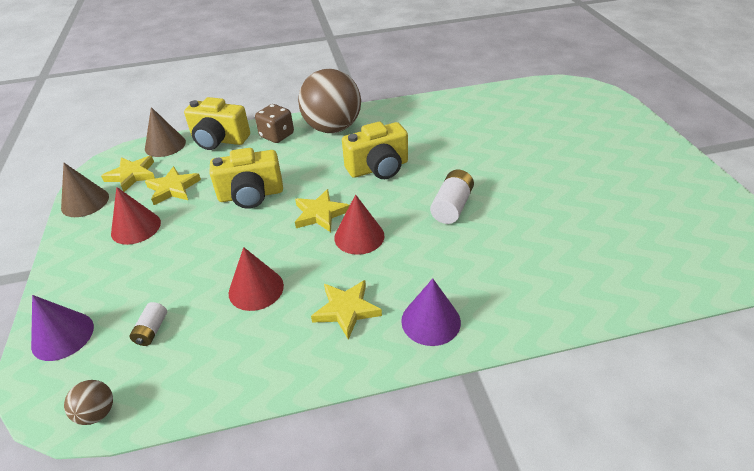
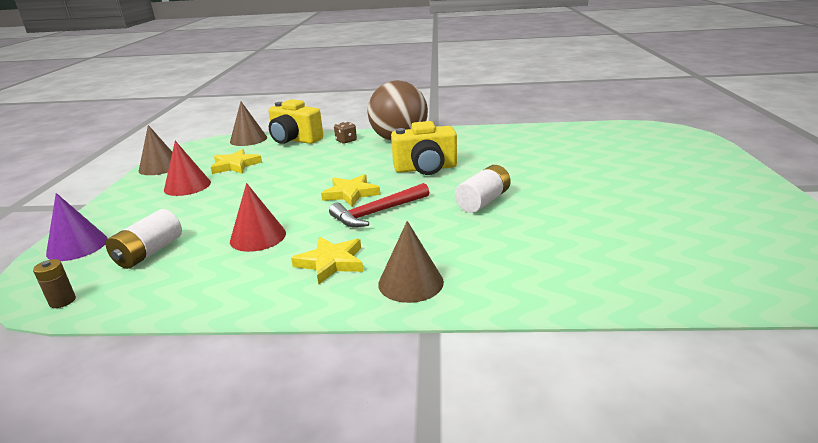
camera: 15 degrees right, 15 degrees down
(97, 412) = (62, 301): brown ball -> brown battery
(132, 175) = (209, 154): yellow star -> none
(152, 330) = (149, 252): white battery -> white battery, size x1.67
(251, 195) = (297, 175): yellow camera -> none
(277, 135) = (346, 141): brown dice -> brown dice, size x0.66
(359, 236) = (377, 212): red cone -> red hammer
(430, 321) = (410, 282): purple cone -> brown cone

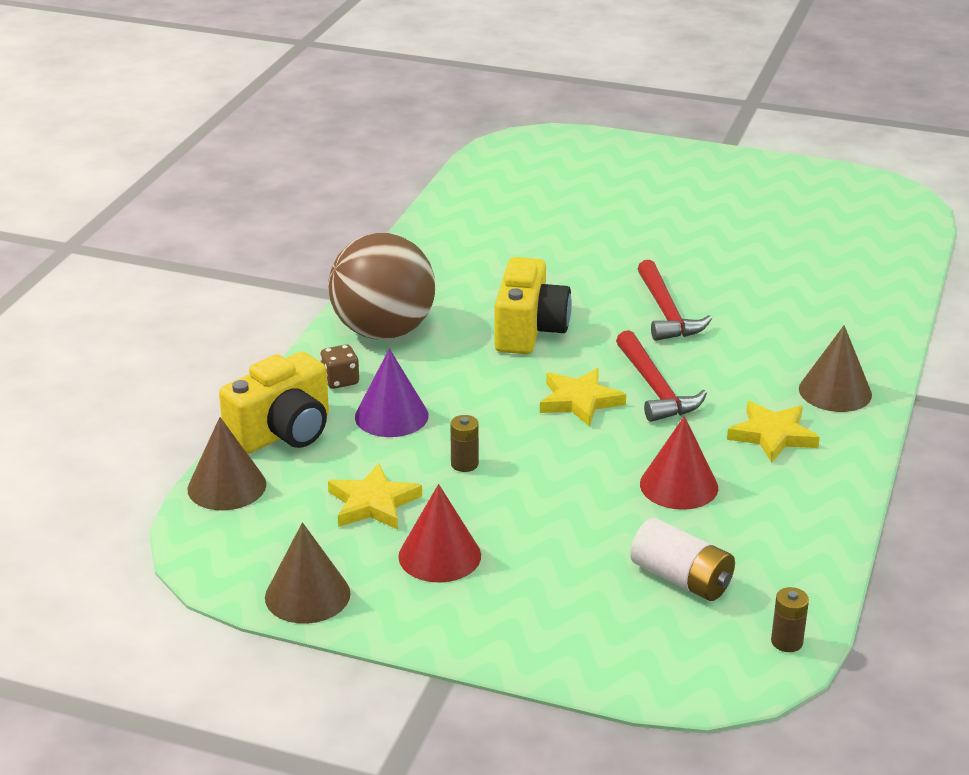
camera: 75 degrees left, 5 degrees up
(77, 246) = (625, 654): purple cone -> purple cone (391, 416)
(274, 177) = (464, 464): none -> brown battery
(483, 201) = (666, 312): white battery -> red hammer

